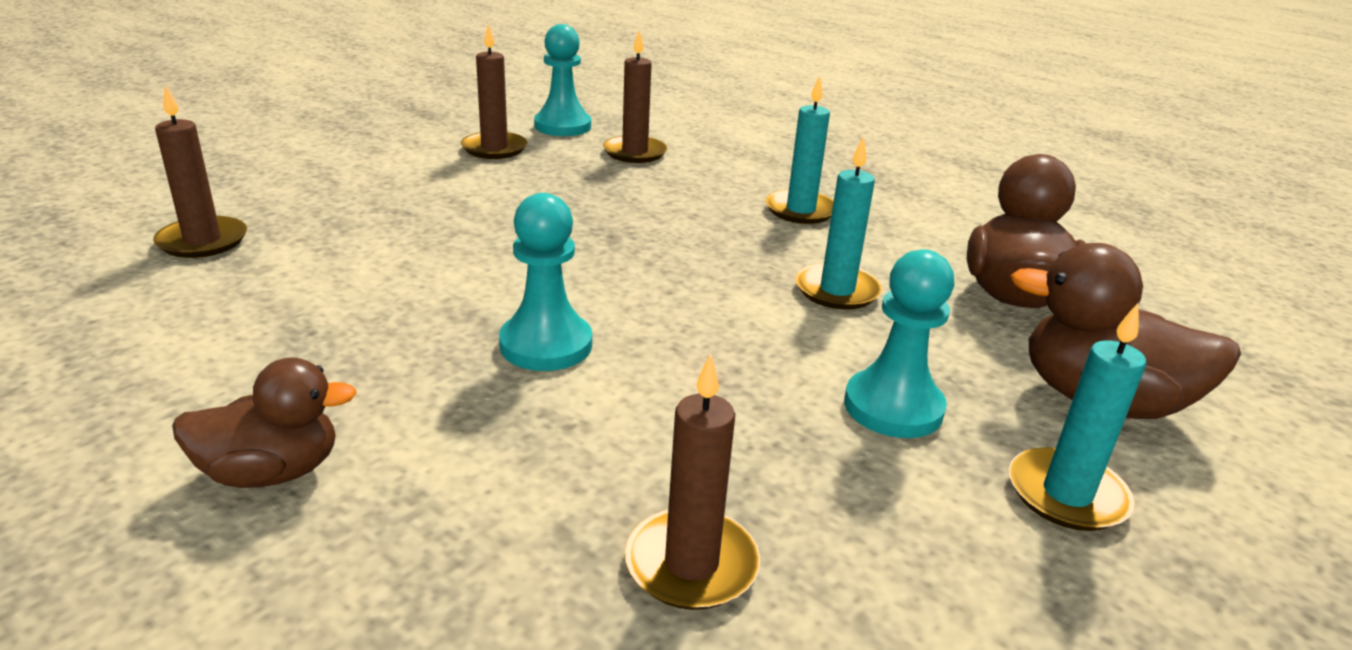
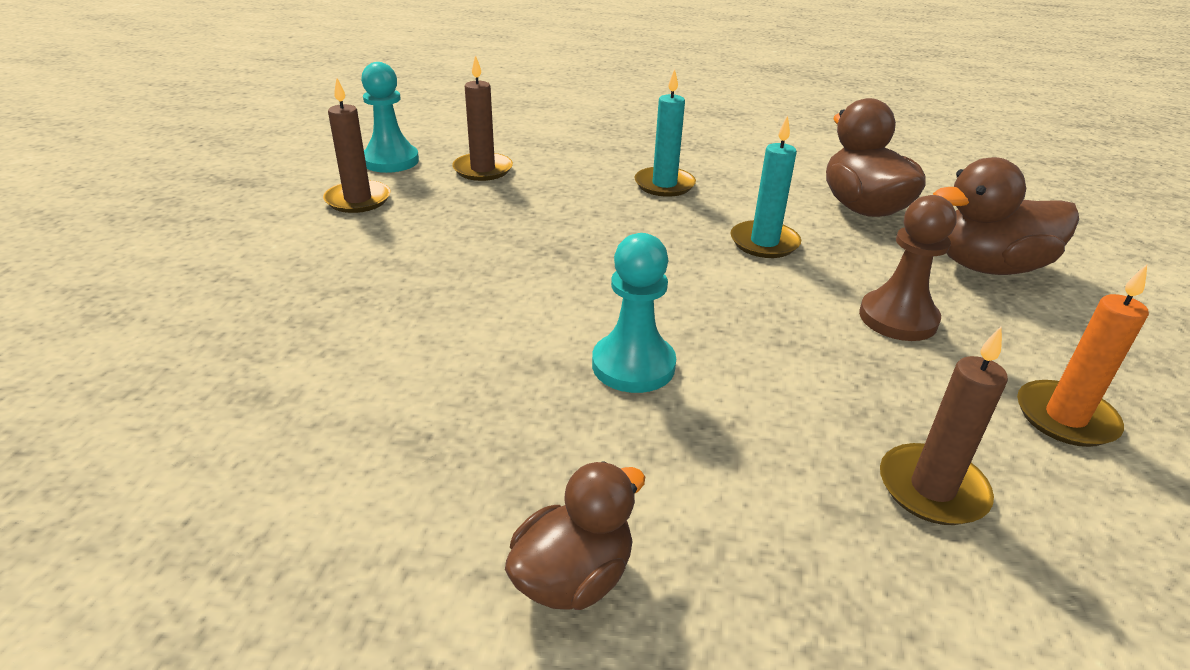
camera: 30 degrees left, 5 degrees up
(202, 241) = (191, 389): brown candle -> none
(893, 407) = (898, 318): turquoise pawn -> brown pawn
(966, 578) = (1065, 417): none -> orange candle
(1066, 494) = (1043, 338): turquoise candle -> none

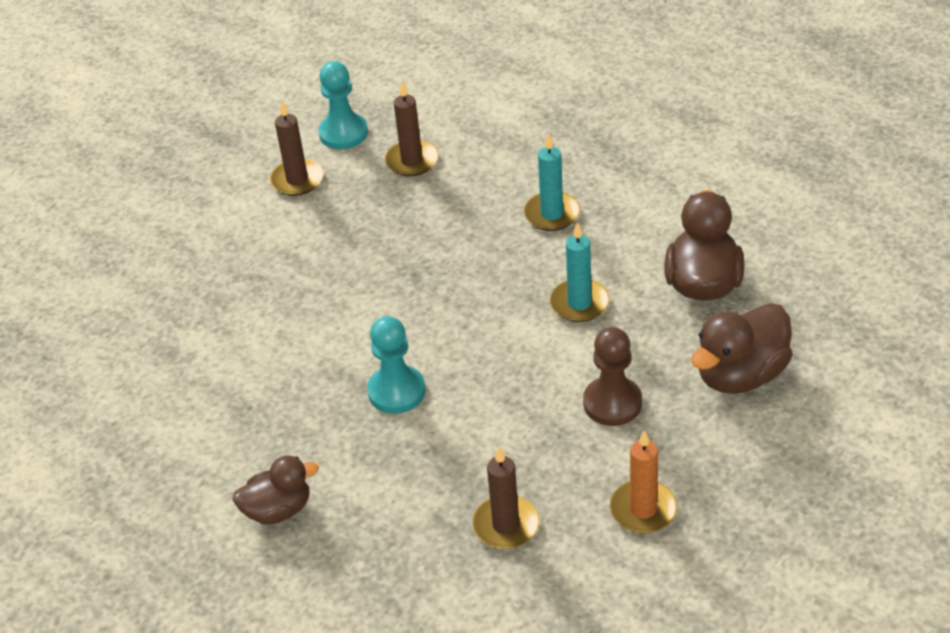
camera: 30 degrees right, 10 degrees up
(988, 267) = (740, 375): brown duck -> brown duck turned 60 degrees counterclockwise

